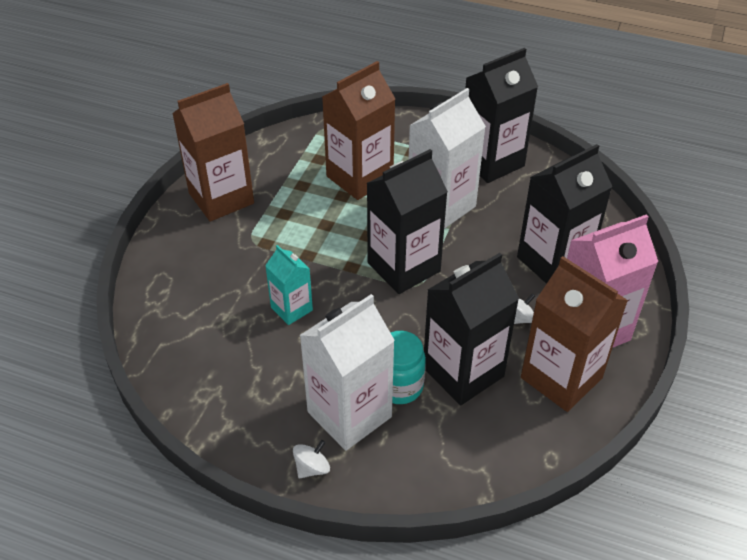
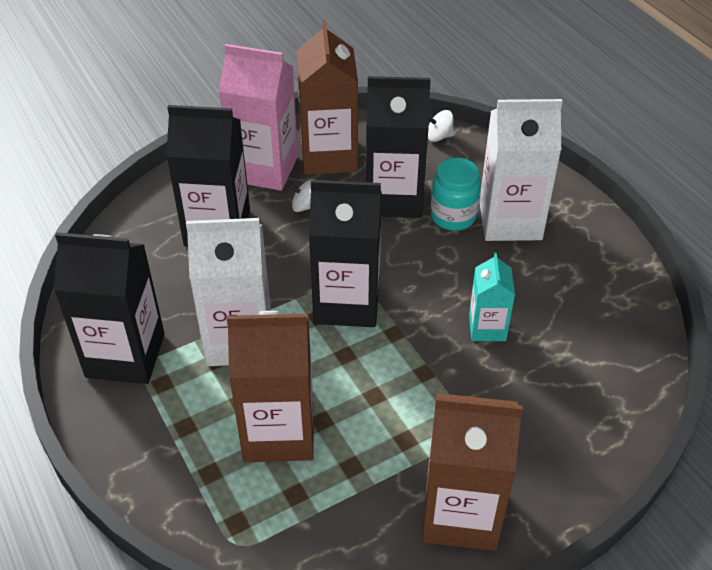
camera: 140 degrees left, 0 degrees up
(312, 468) = (568, 205): white spinning top -> white spinning top (439, 136)

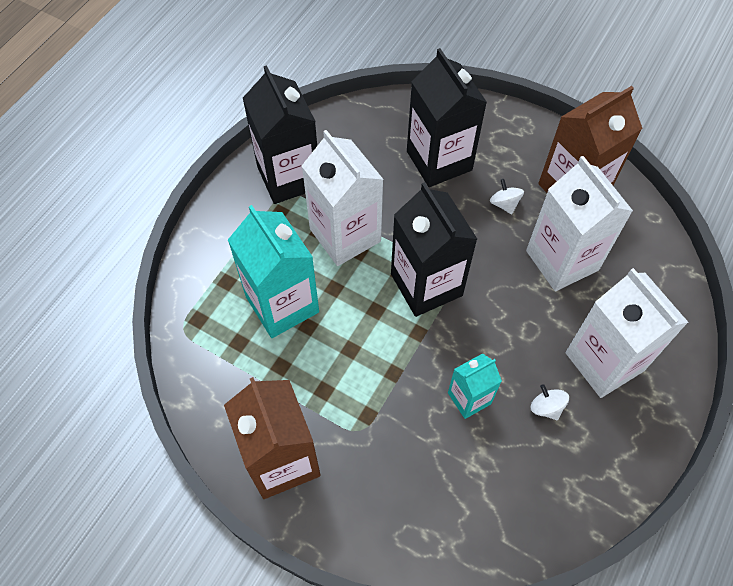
camera: 60 degrees right, 15 degrees up
(264, 169) = (523, 154): pink carton -> none
(279, 432) = (282, 304): brown carton -> turquoise carton
(394, 198) = (562, 260): black carton -> white carton
(439, 136) = (665, 257): white spinning top -> white spinning top (546, 407)
(453, 216) = (575, 314): turquoise jar -> none

